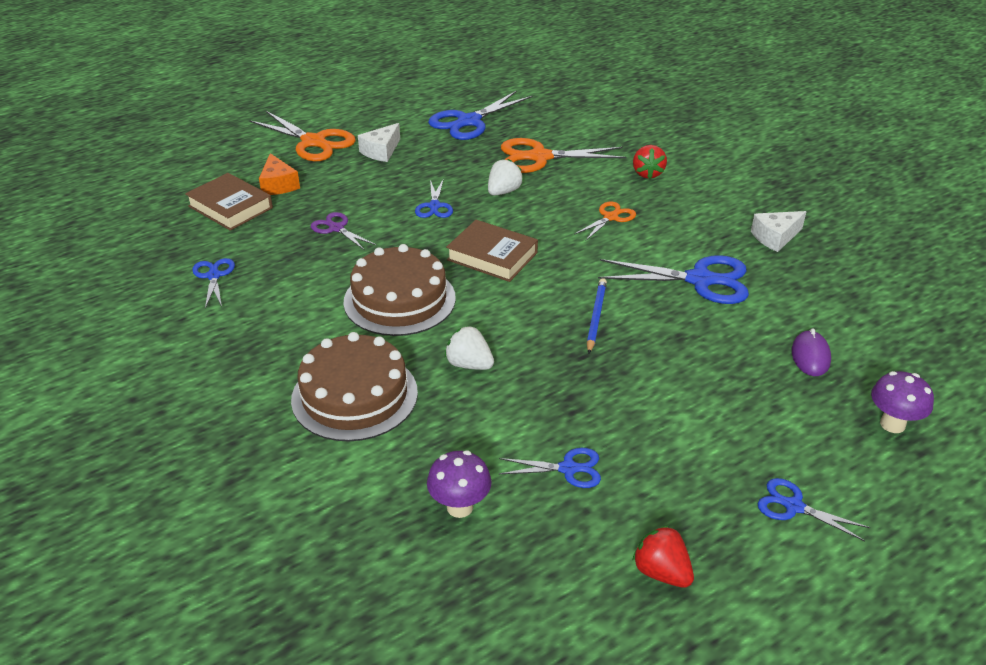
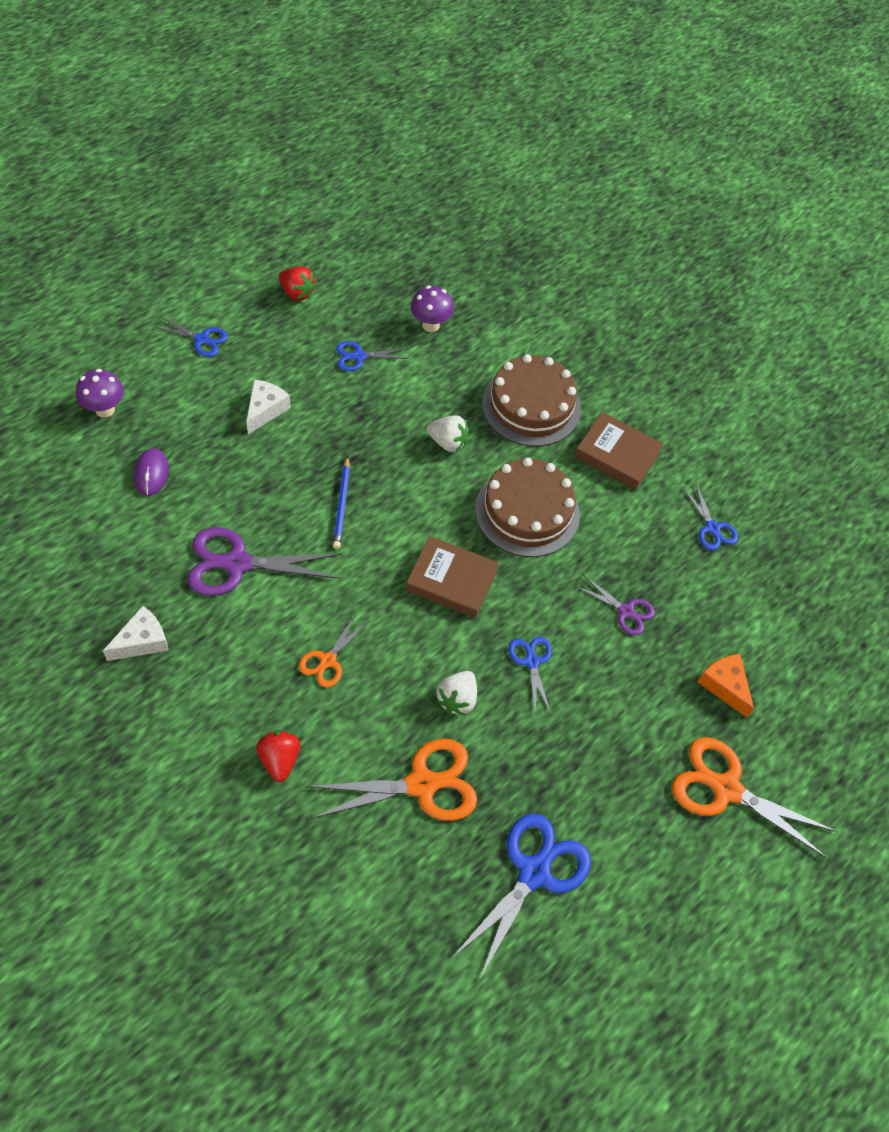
camera: 165 degrees right, 20 degrees up
(230, 207) = (755, 637): brown book -> brown book (616, 455)
(381, 151) = (630, 776): white cheese -> white cheese (265, 410)
(700, 280) = (237, 564): blue scissors -> purple scissors

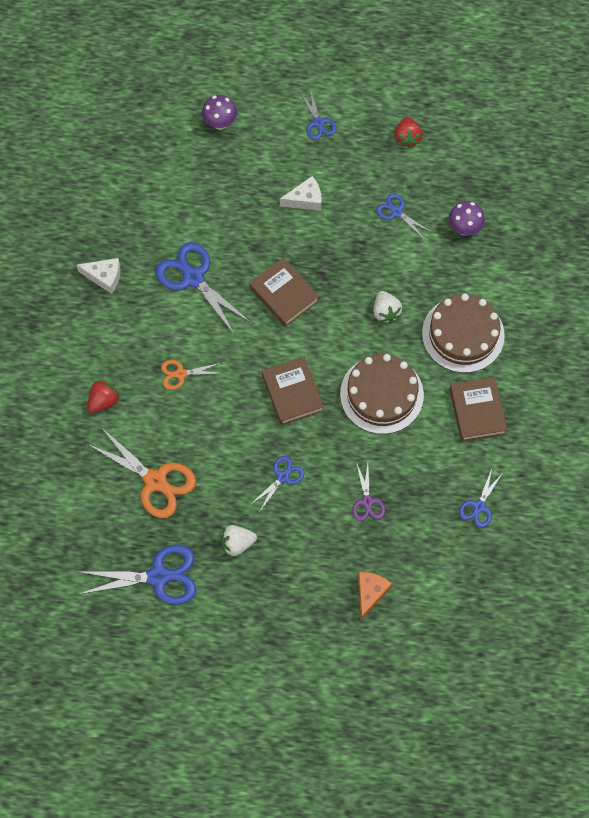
camera: 55 degrees right, 10 degrees up
(151, 473) = (204, 185): purple mouse -> none
(237, 564) = (193, 278): purple scissors -> blue scissors
(342, 504) = (284, 295): blue pencil -> brown book
(457, 699) = (221, 457): white strawberry -> white strawberry (237, 543)
(726, 789) = (302, 641): orange scissors -> none

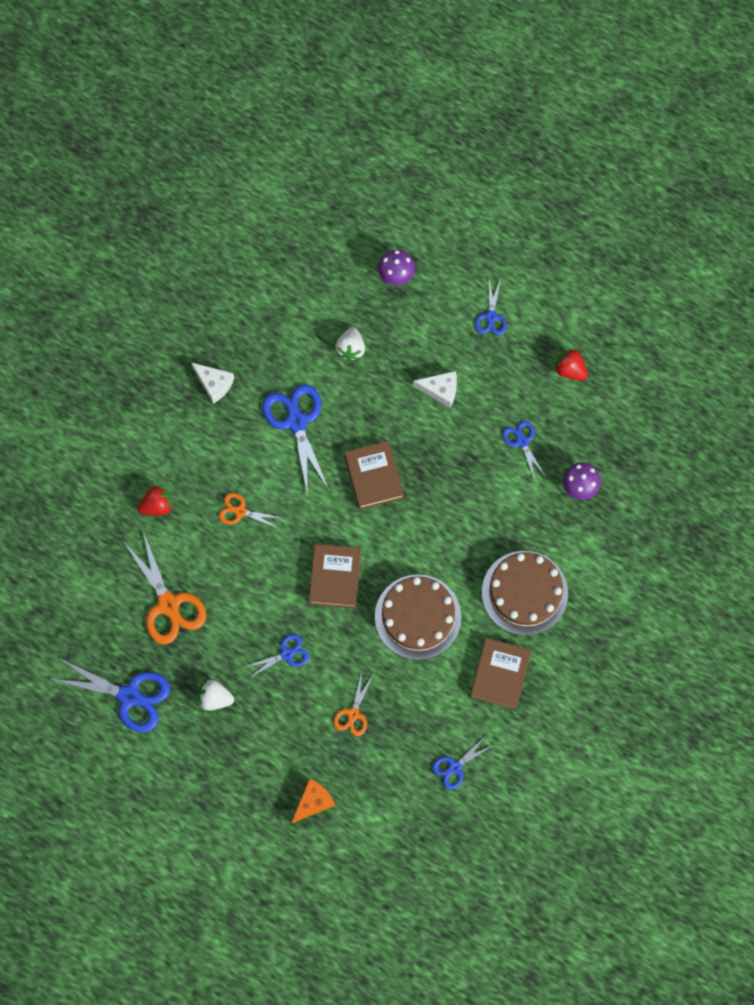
camera: 25 degrees right, 5 degrees up
(367, 501) = (353, 714): purple scissors -> orange scissors
(385, 312) = (462, 537): white strawberry -> white strawberry (351, 348)
(407, 138) = (570, 370): red strawberry -> red strawberry turned 105 degrees clockwise

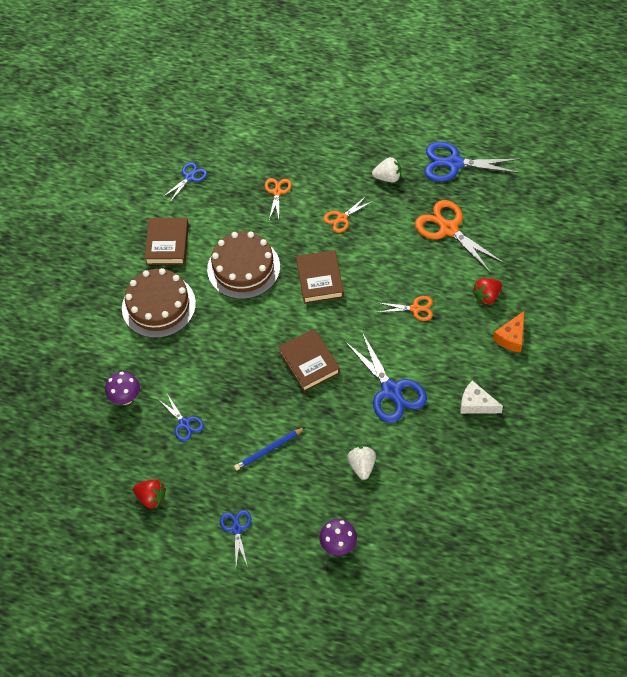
camera: 170 degrees right, 15 degrees down
(286, 654) = (342, 218): blue scissors -> orange scissors
(313, 801) = (291, 133): orange cheese -> orange cheese (511, 337)
(440, 390) = (269, 449): white cheese -> blue pencil

